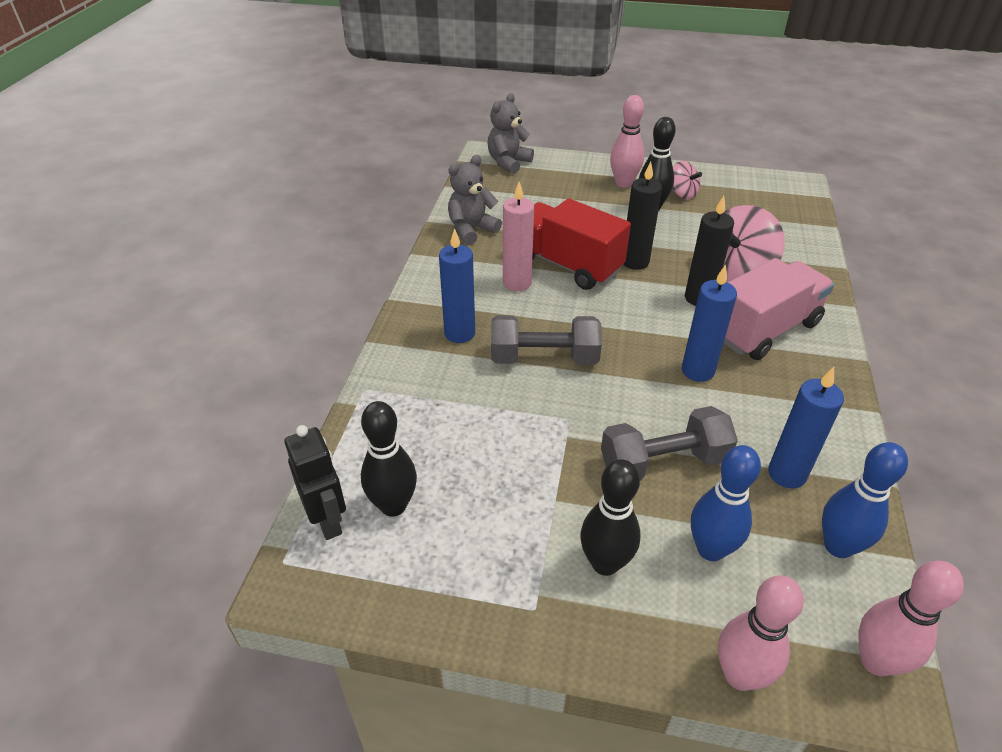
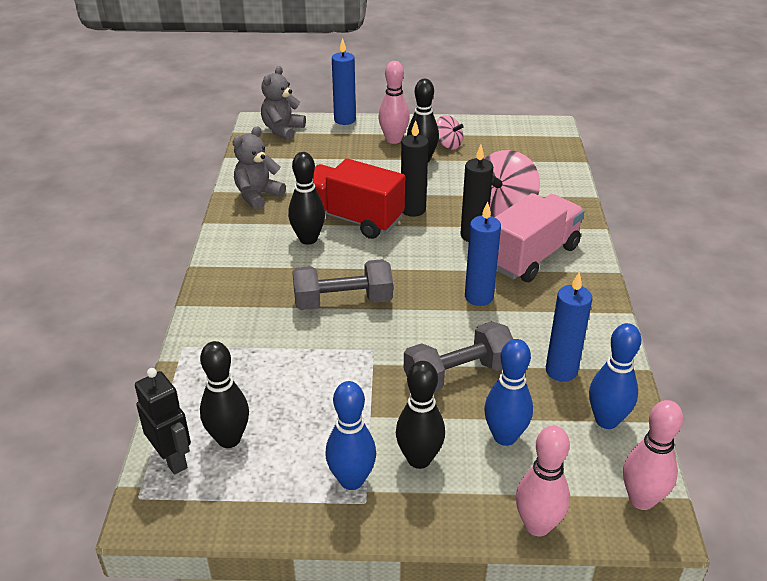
camera: 10 degrees left, 5 degrees down
(459, 333) = (263, 289): blue candle -> blue candle (345, 120)
(517, 283) = (308, 239): pink candle -> black bowling pin
(523, 578) = (351, 480): none -> blue bowling pin

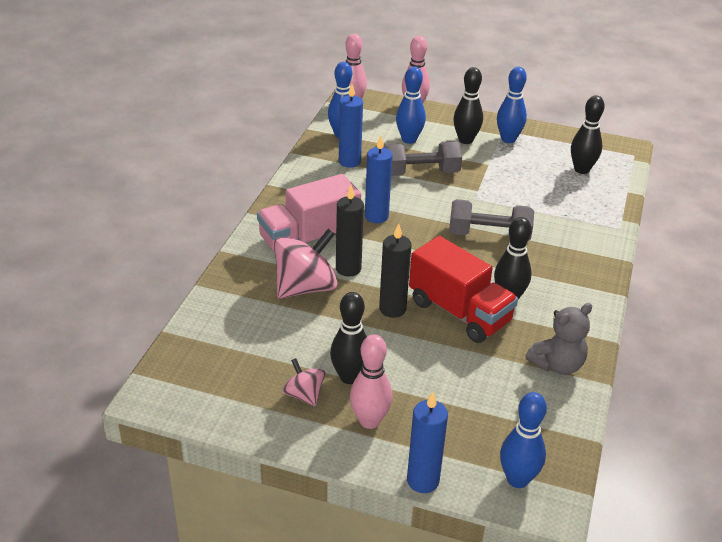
camera: 165 degrees left, 0 degrees up
(172, 459) = (616, 167): black robot -> none
(282, 130) = (517, 479): grey teddy bear -> blue bowling pin

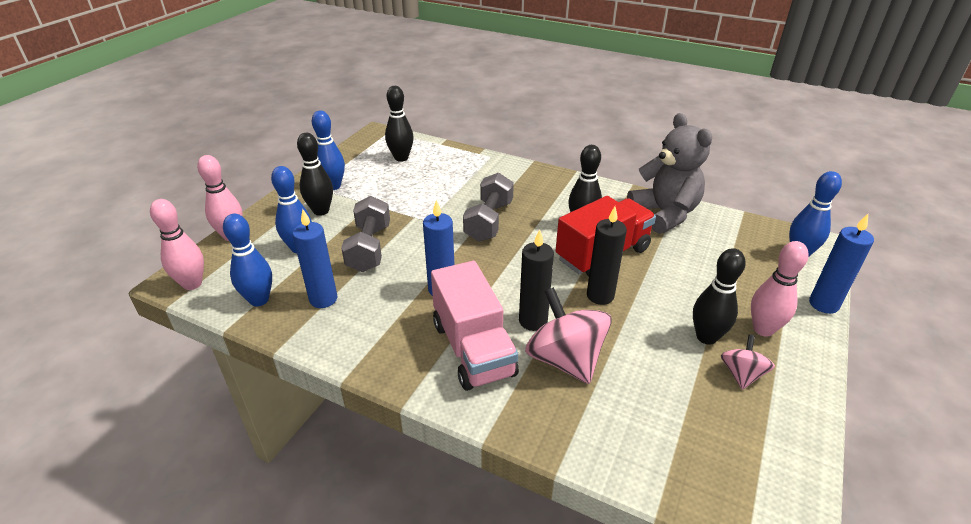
camera: 80 degrees left, 0 degrees up
(304, 395) = (741, 374): pink spinning top -> pink spinning top turned 135 degrees clockwise
(557, 365) = (664, 214): grey teddy bear -> grey teddy bear, size x1.51

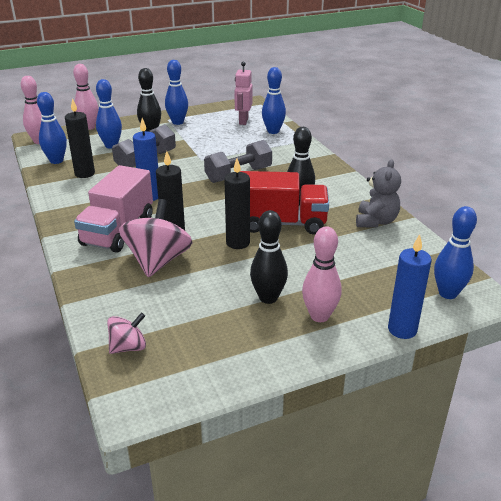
camera: 40 degrees right, 5 degrees down
(323, 299) = (84, 174): blue candle -> black candle
(401, 158) = (243, 121): black bowling pin -> pink robot
(447, 158) = (273, 131): none -> blue bowling pin
(664, 214) = (376, 221): grey teddy bear -> grey teddy bear, size x0.66
(741, 374) = (253, 328): pink spinning top -> pink spinning top (128, 347)

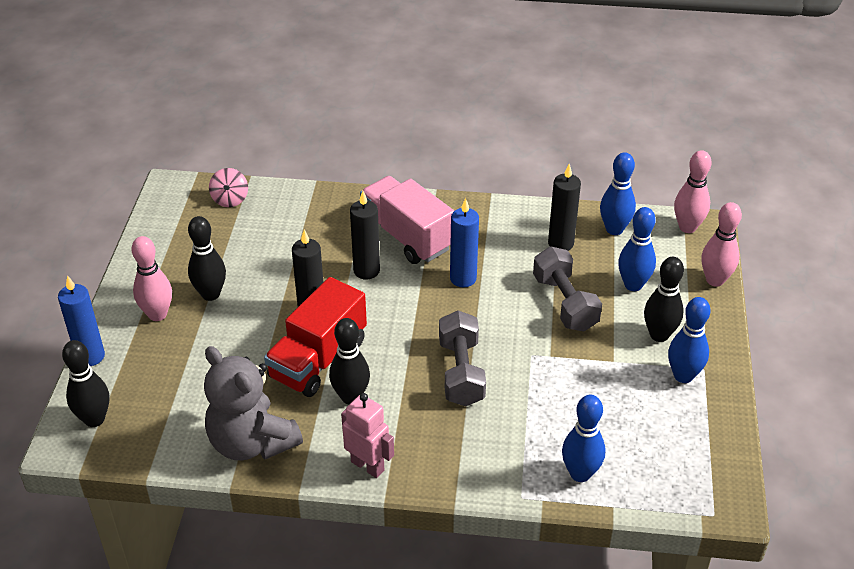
camera: 120 degrees right, 10 degrees up
(158, 261) = (329, 247): pink spinning top -> none
(243, 121) = (644, 455): pink robot -> pink robot (368, 466)
(376, 221) = (252, 442): grey teddy bear -> grey teddy bear, size x1.51
(448, 293) = (94, 419): blue bowling pin -> black bowling pin

